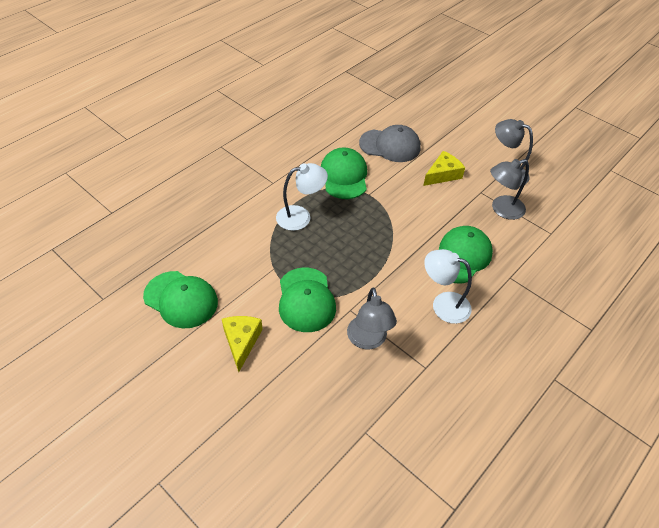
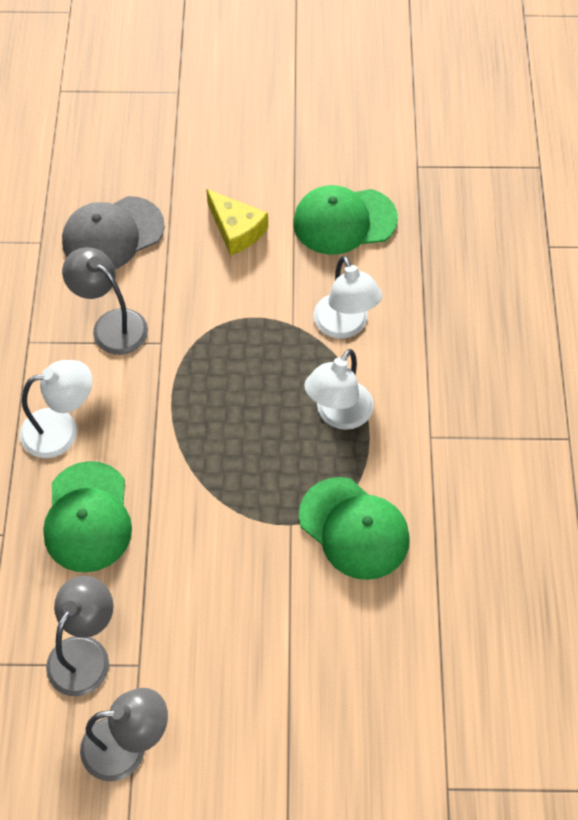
camera: 140 degrees right, 10 degrees up
(250, 249) = (345, 326): none -> white lamp
(306, 300) = (219, 317): green cap -> none
(390, 146) = (349, 651): grey cap -> grey cap (112, 234)
(443, 174) = (221, 655): yellow cheese -> none

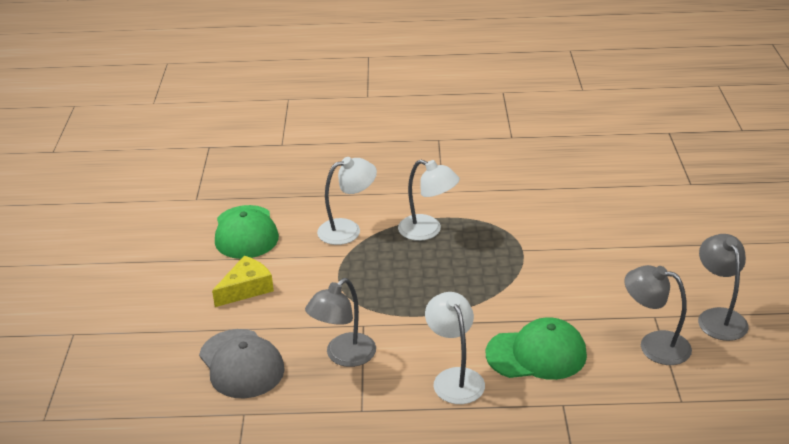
camera: 90 degrees left, 25 degrees down
(354, 528) = (520, 222): green cap -> none

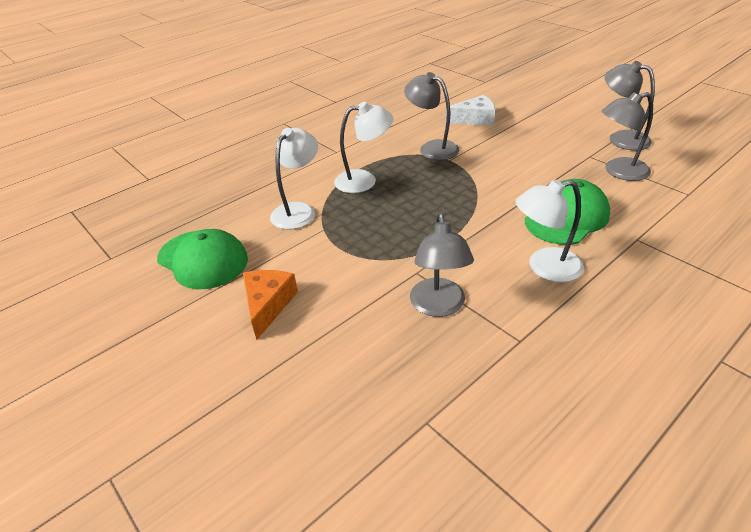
camera: 40 degrees left, 5 degrees up
(241, 364) = (357, 375): grey cap -> none
(246, 289) = (268, 305): yellow cheese -> orange cheese
(455, 378) = (544, 267): white lamp -> white lamp turned 45 degrees counterclockwise
(525, 230) = (432, 148): none -> grey lamp
(610, 221) = (475, 119): none -> white cheese

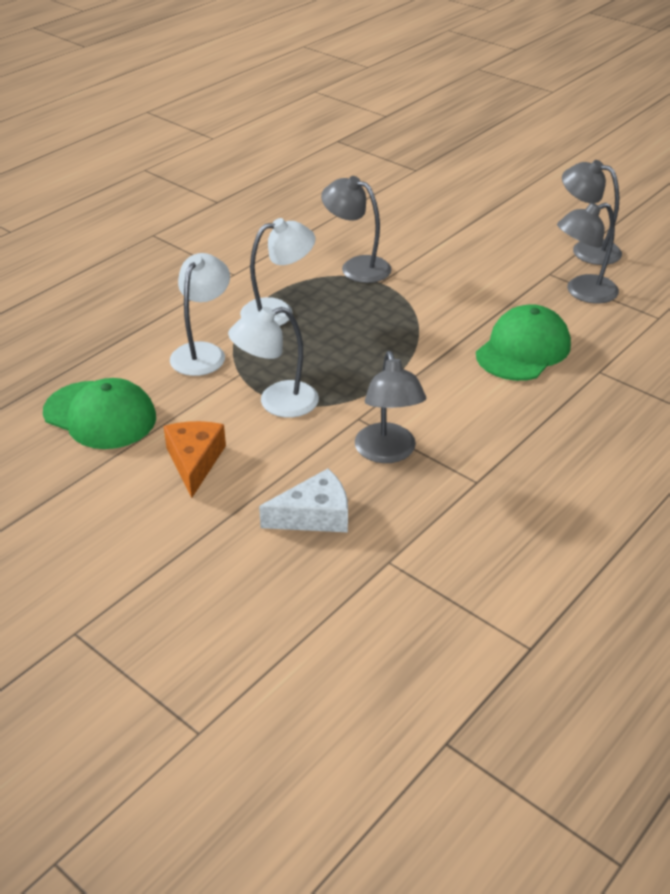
camera: 10 degrees left, 0 degrees up
(475, 119) = (407, 225): white cheese -> white cheese (314, 516)
(544, 267) = (499, 406): white lamp -> white lamp (277, 403)

